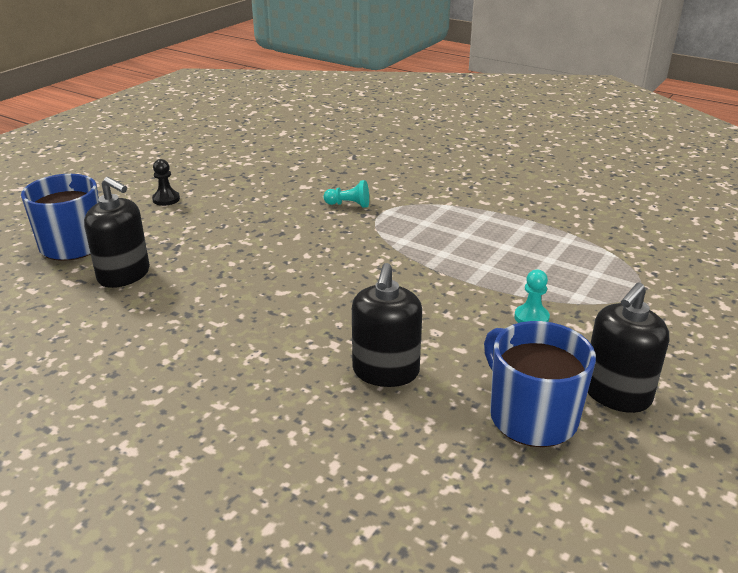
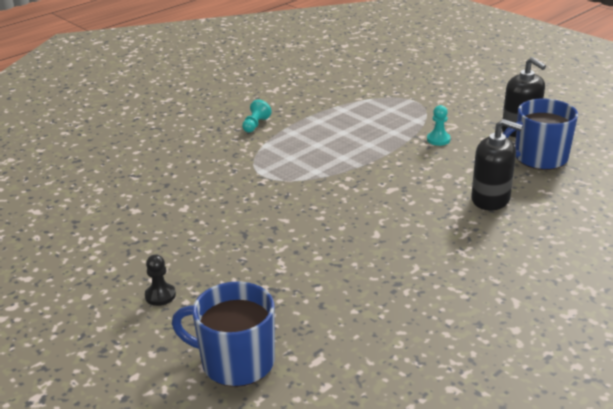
camera: 75 degrees left, 0 degrees up
(124, 275) = (317, 322): black soap dispenser -> none
(349, 205) = (238, 188): turquoise pawn -> turquoise pawn (255, 125)

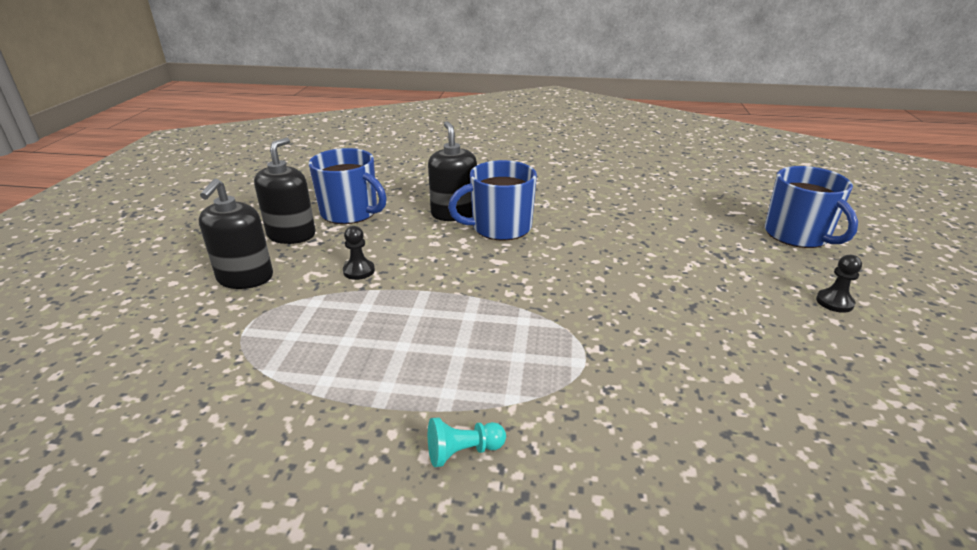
camera: 130 degrees left, 0 degrees up
(438, 139) = (359, 271): turquoise pawn -> black pawn
(441, 210) = (500, 227): none -> blue mug
(471, 107) = (245, 278): none -> black soap dispenser

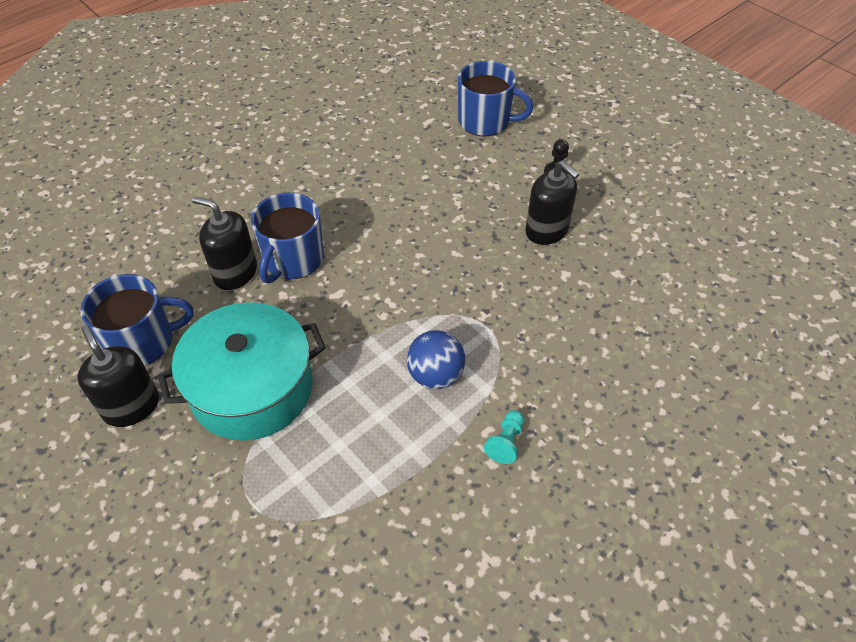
camera: 50 degrees left, 20 degrees up
(245, 278) = (171, 475): black soap dispenser -> black soap dispenser (547, 230)
(359, 271) = (252, 388): black pawn -> turquoise pot
(485, 356) = (435, 375): none -> blue ball

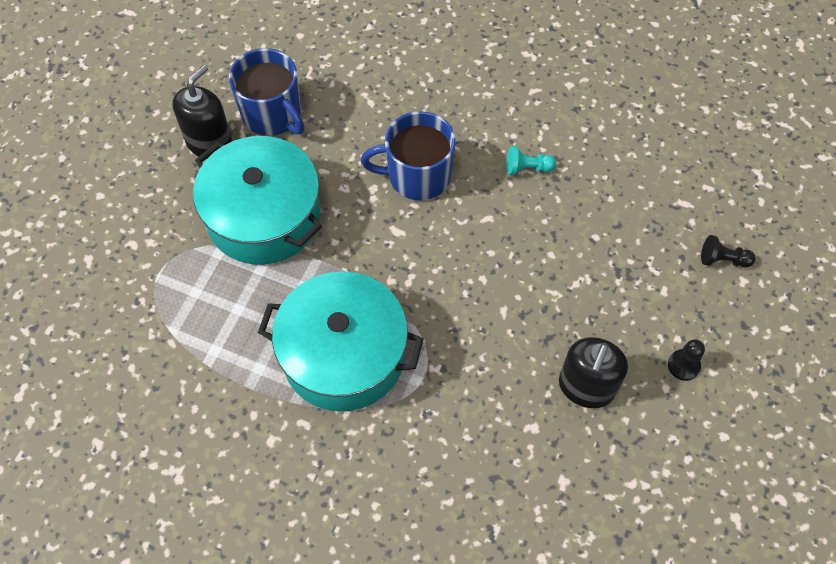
camera: 65 degrees right, 10 degrees up
(235, 272) = (378, 139): black soap dispenser -> none
(435, 375) = (344, 355): blue ball -> turquoise pot
(485, 121) = (723, 260): blue mug -> black pawn
(506, 442) = (298, 444): turquoise pawn -> turquoise pawn (527, 168)

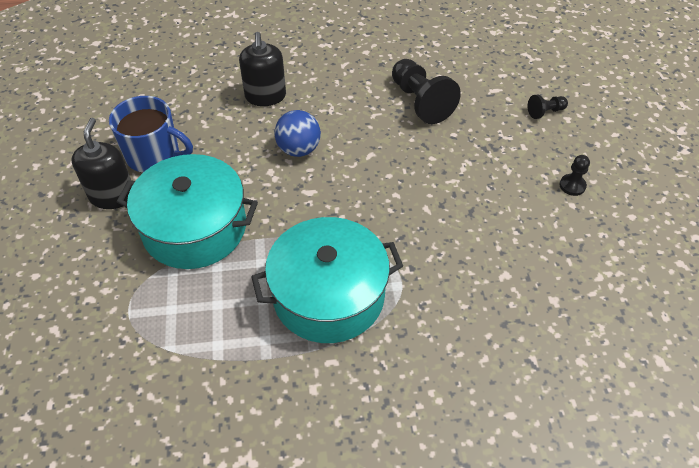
camera: 30 degrees left, 10 degrees down
(417, 176) = (298, 149): blue mug -> blue ball
(527, 168) = (375, 112): turquoise pawn -> none
(586, 387) = (520, 230): black soap dispenser -> black soap dispenser (265, 96)
(587, 178) = (420, 102): none -> black pawn

